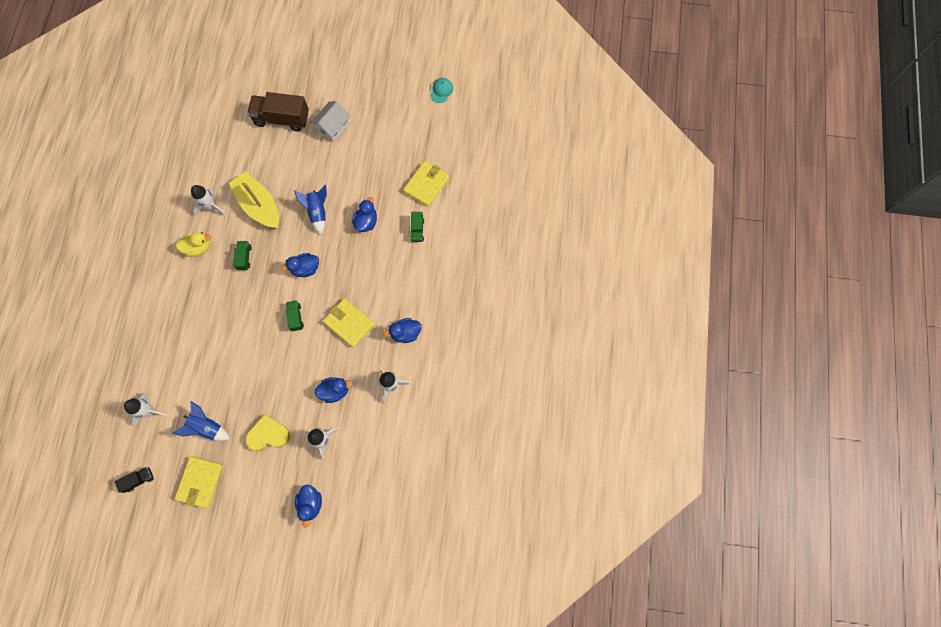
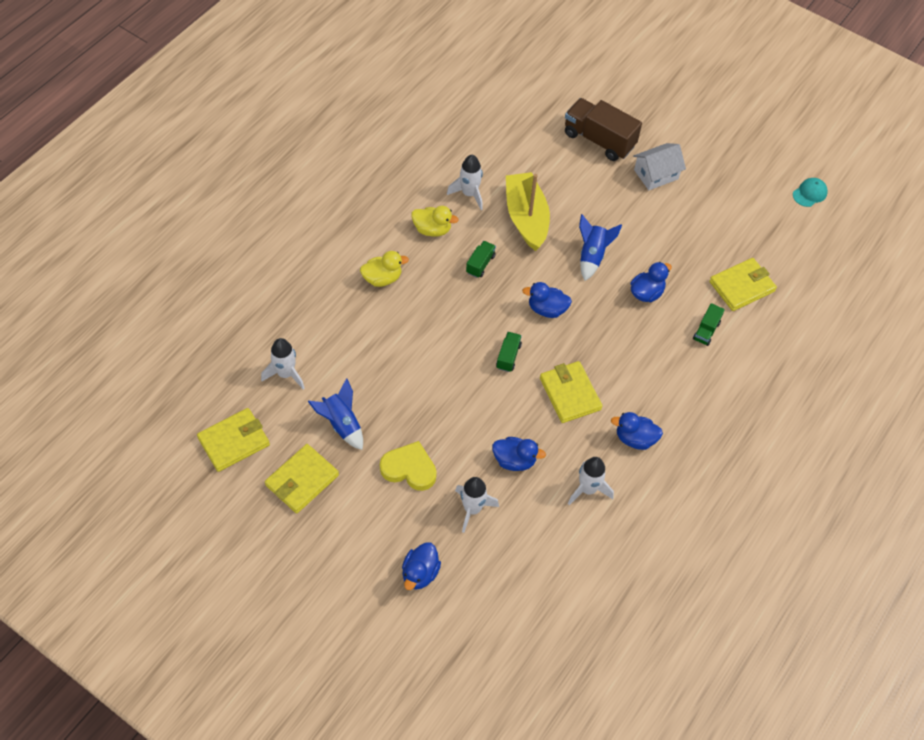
camera: 25 degrees right, 15 degrees down
(139, 480) = (234, 441): black truck -> yellow wallet
(181, 304) = (382, 278): none -> yellow duck

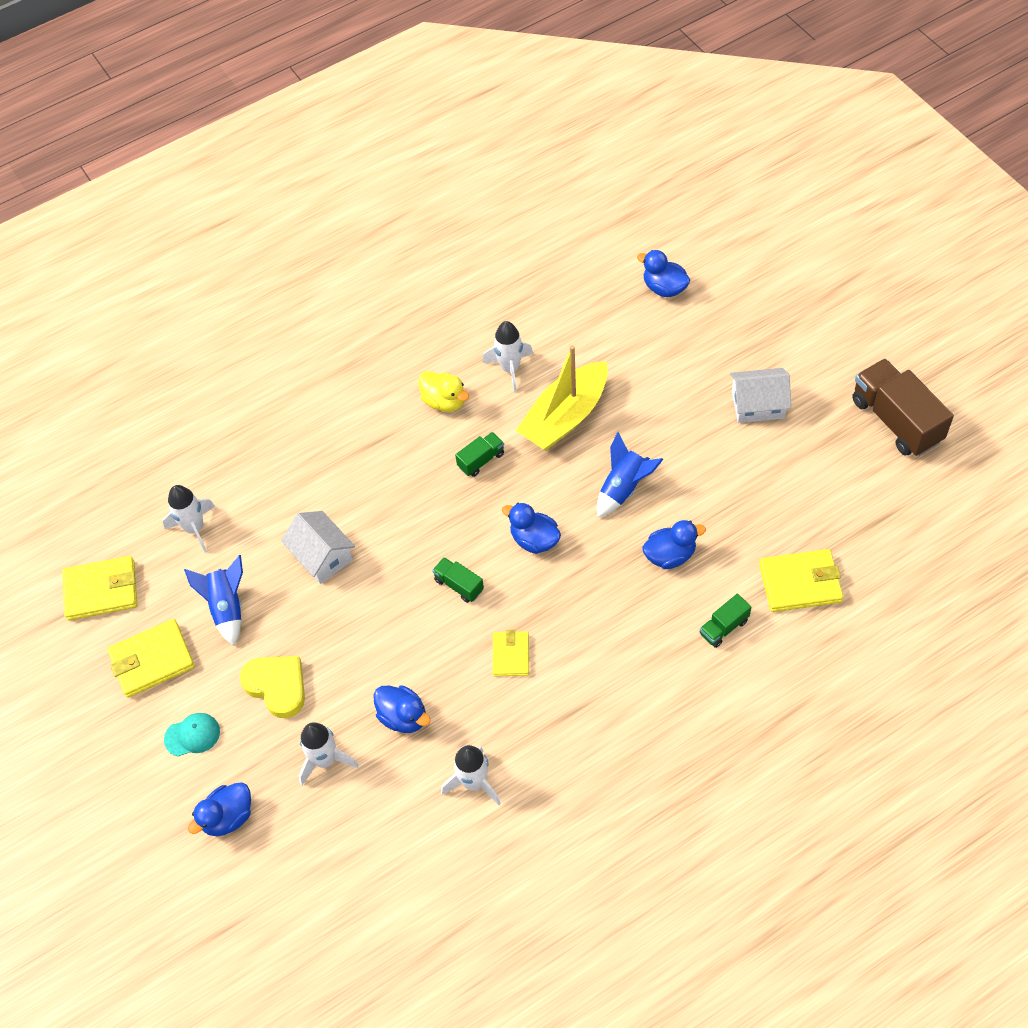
camera: 30 degrees right, 0 degrees up
(382, 278) = (357, 445): yellow duck -> none
(396, 365) = (322, 556): none -> white house
(508, 356) = (459, 585): green truck -> green truck turned 90 degrees counterclockwise
(526, 218) = (565, 417): yellow boat -> yellow boat turned 150 degrees counterclockwise
(570, 394) = (511, 655): yellow wallet -> yellow wallet, size x0.62
(599, 140) = (705, 341): brown truck -> brown truck (896, 420)
(635, 439) = (564, 738): blue duck -> blue duck (664, 288)
(809, 193) = (955, 484): turquoise cap -> turquoise cap (192, 735)

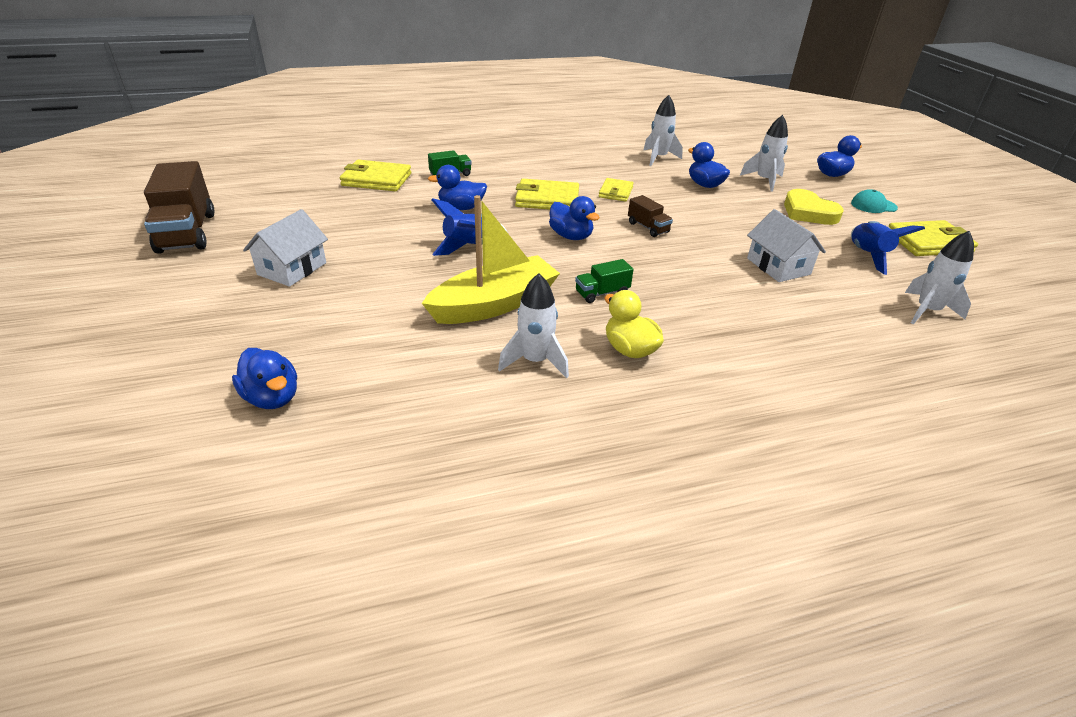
camera: 170 degrees left, 20 degrees down
(101, 590) = (1010, 290): yellow wallet -> yellow wallet (547, 199)
(459, 585) = (648, 227): green truck -> brown truck
(758, 405) = (292, 269): white house -> white house turned 75 degrees counterclockwise

